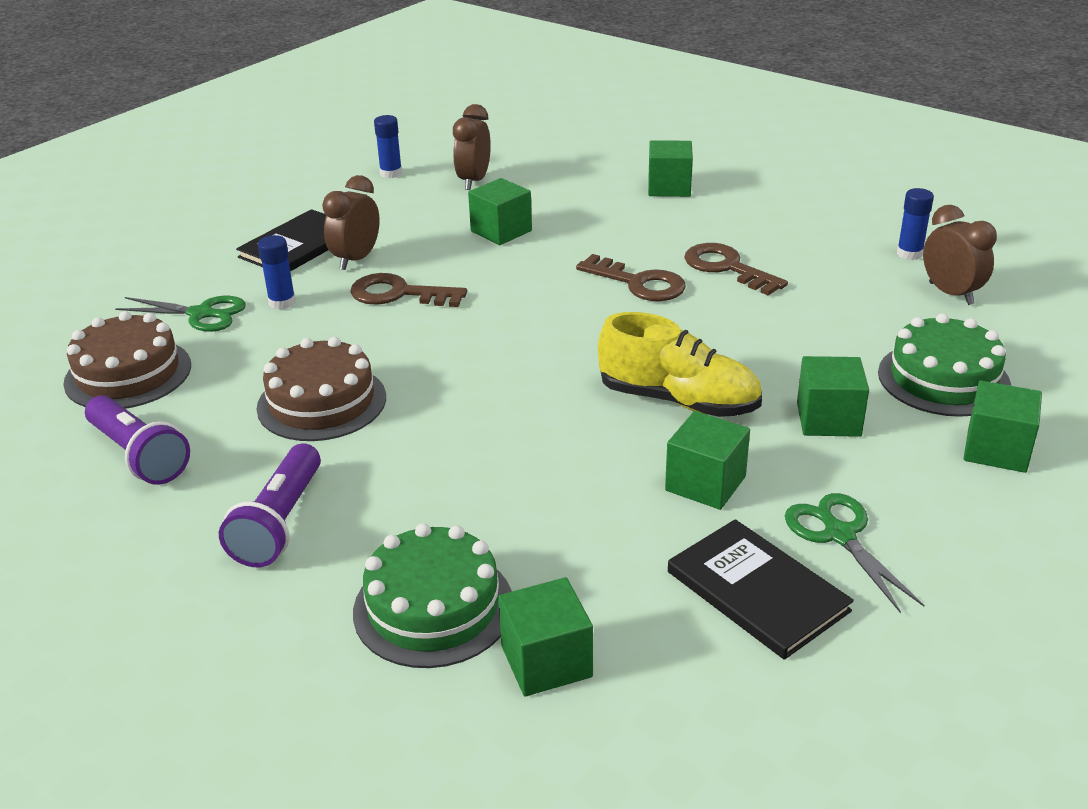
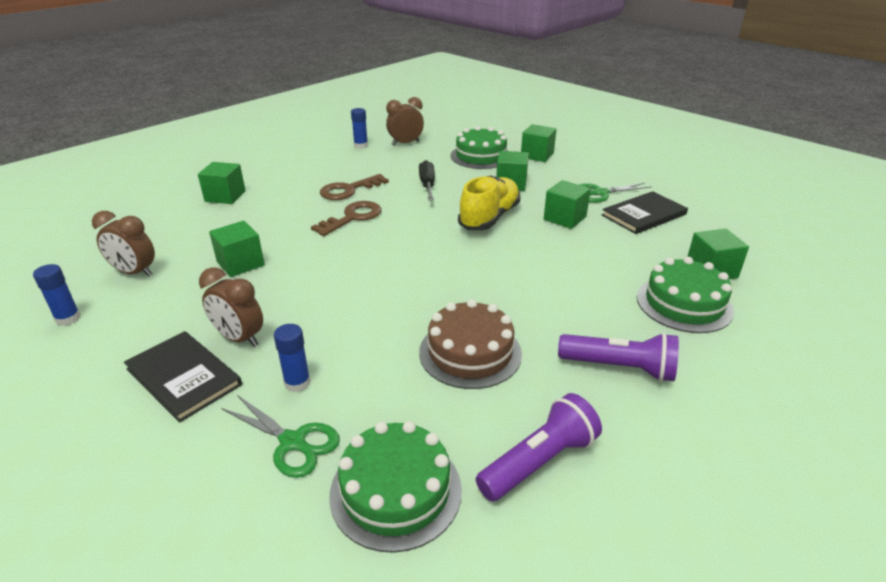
camera: 85 degrees left, 0 degrees up
(128, 374) = (396, 491): brown cake -> green cake
(201, 314) = (293, 442): green scissors -> green scissors turned 105 degrees clockwise
(399, 294) = (316, 314): brown key -> none
(779, 332) = (427, 185): none -> black screwdriver

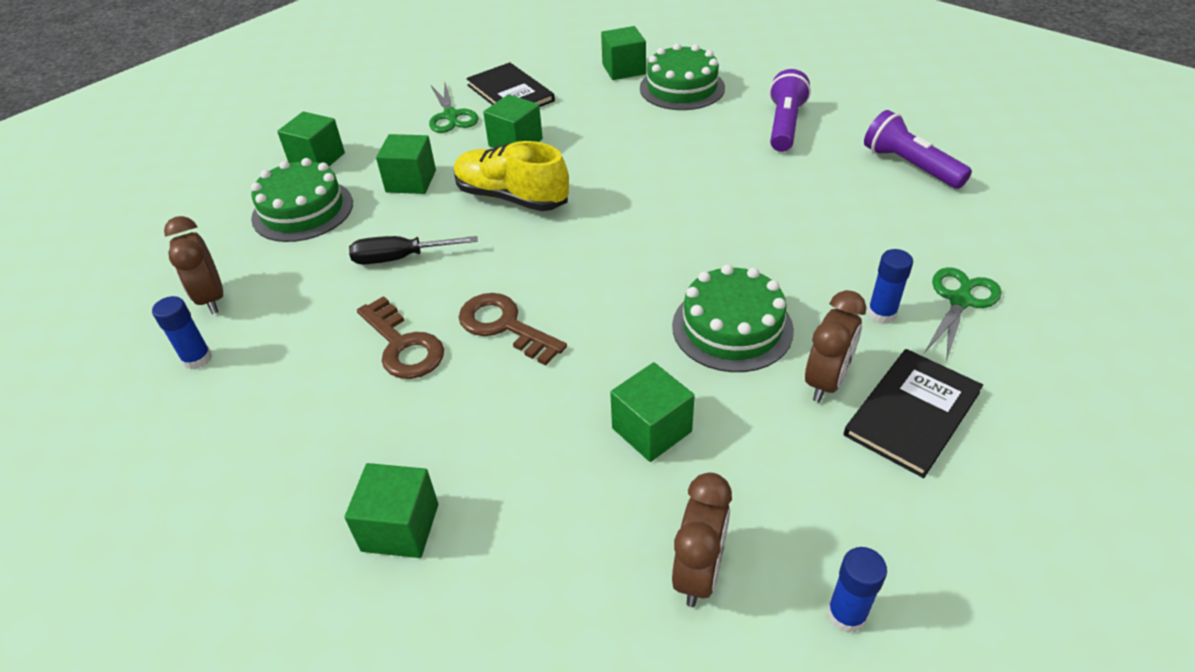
camera: 90 degrees left, 10 degrees up
(396, 491) = (977, 233): green cake -> green cake (732, 327)
(470, 352) = (791, 203): brown cake -> none

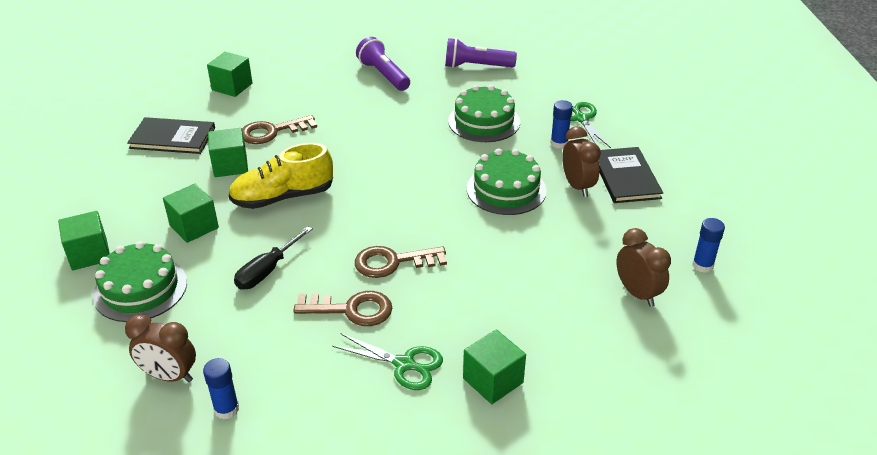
camera: 50 degrees left, 5 degrees down
(451, 116) = (151, 173): green scissors -> green scissors (404, 364)
(594, 129) = (272, 132): none -> brown key
(651, 430) = (538, 256): green cube -> none
(682, 88) = (290, 81): green cake -> green cake (484, 121)

